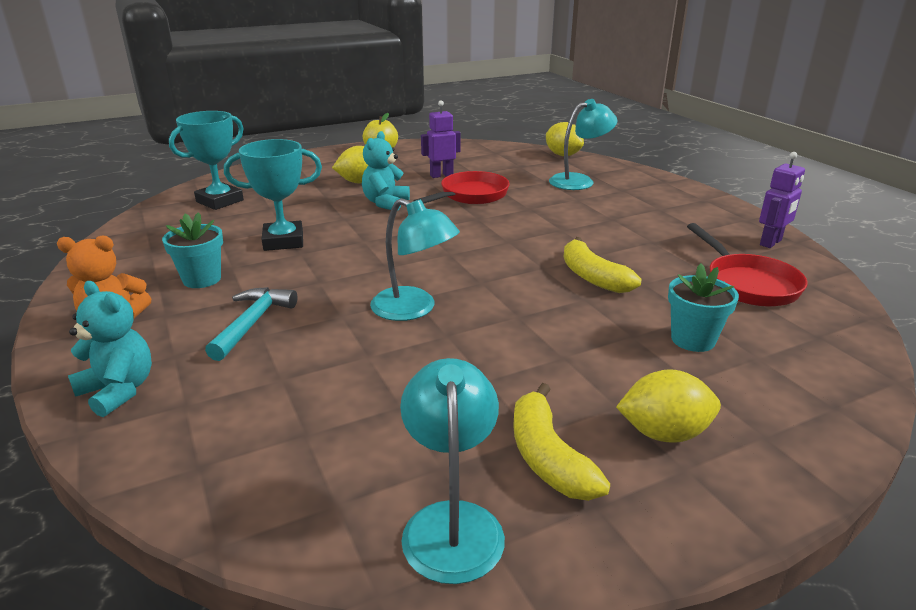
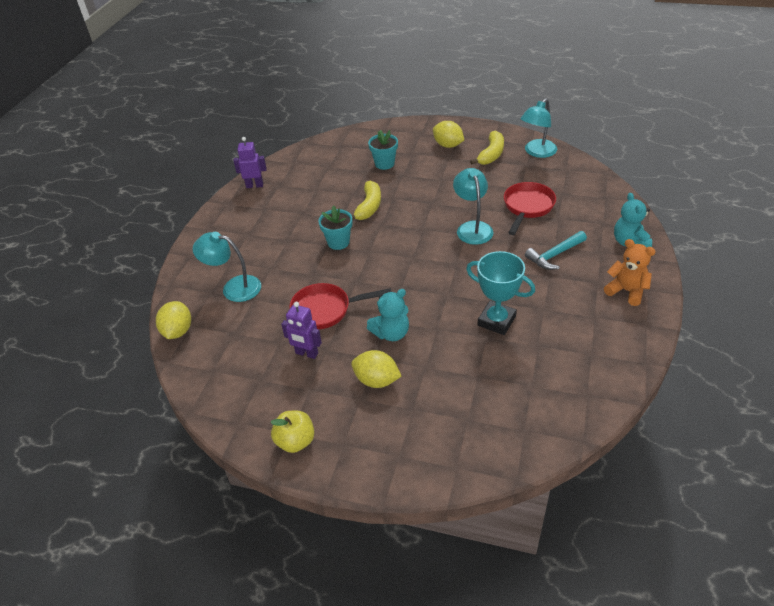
camera: 135 degrees left, 15 degrees up
(202, 279) = (567, 305): turquoise flower pot -> turquoise flower pot (338, 242)
(220, 201) = (511, 413): turquoise trophy -> none
(748, 284) = (315, 173): red pan -> red pan (527, 207)

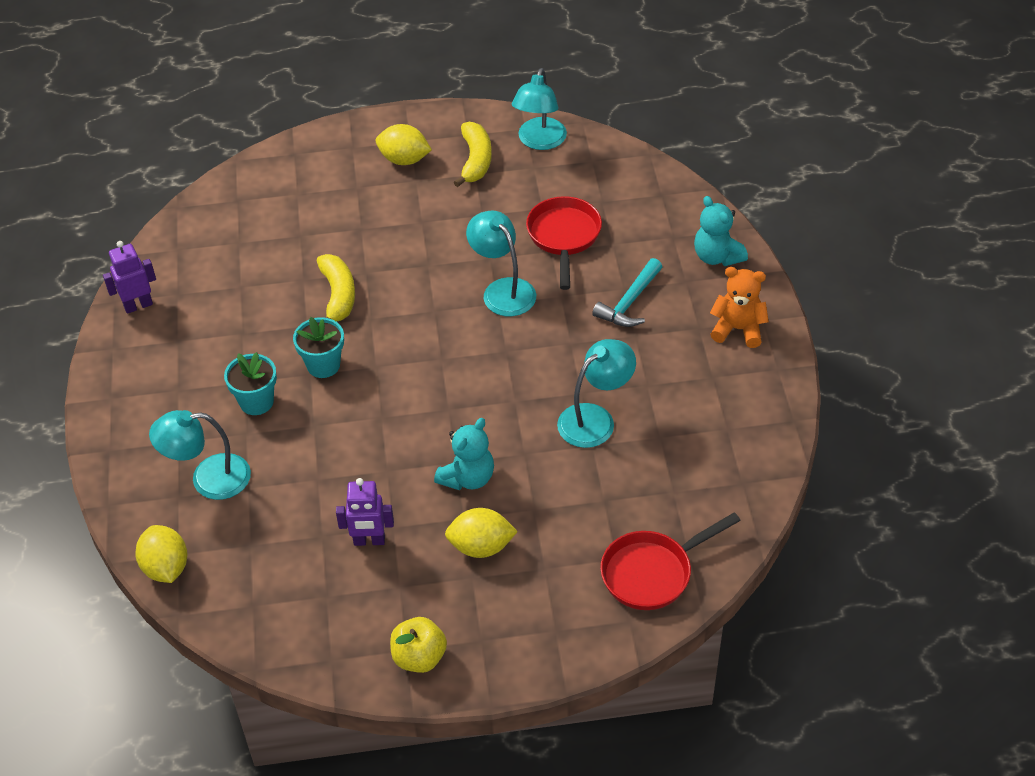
camera: 25 degrees left, 5 degrees up
(326, 310) = (362, 472): red pan -> red pan (652, 572)
(384, 164) = (323, 216): turquoise flower pot -> turquoise flower pot (256, 402)
(496, 321) = (595, 419): turquoise trophy -> turquoise lamp

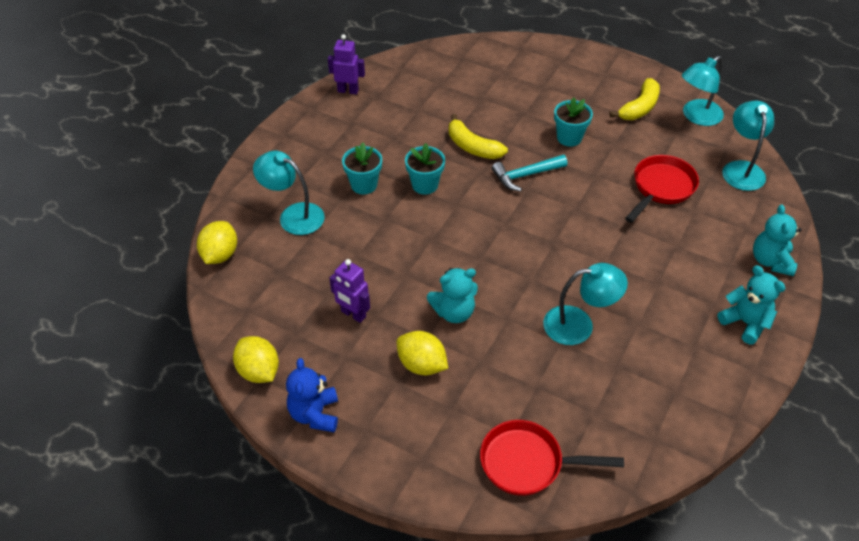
camera: 35 degrees right, 0 degrees up
(338, 295) = (472, 147): yellow banana -> yellow banana turned 105 degrees clockwise
(404, 160) = (590, 84): yellow lemon -> yellow lemon (259, 371)
(419, 657) = (315, 414): yellow apple -> blue teddy bear
(431, 232) = (569, 138): none -> turquoise flower pot
(503, 290) = (586, 200): turquoise lamp -> turquoise lamp (741, 169)
(629, 302) = (674, 257): turquoise hammer -> turquoise hammer (525, 175)
(738, 329) = (745, 323): orange teddy bear -> turquoise teddy bear

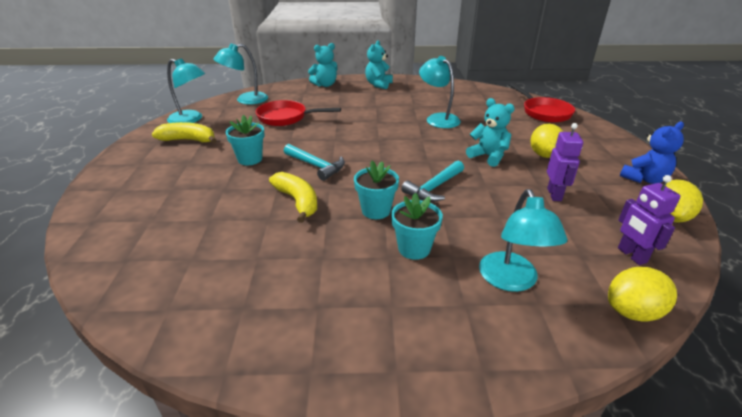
camera: 120 degrees left, 15 degrees down
(348, 90) = (244, 346): purple robot -> purple robot (631, 255)
(429, 236) = (434, 187): none -> turquoise hammer
(472, 147) = (297, 201): yellow banana -> yellow banana turned 45 degrees counterclockwise

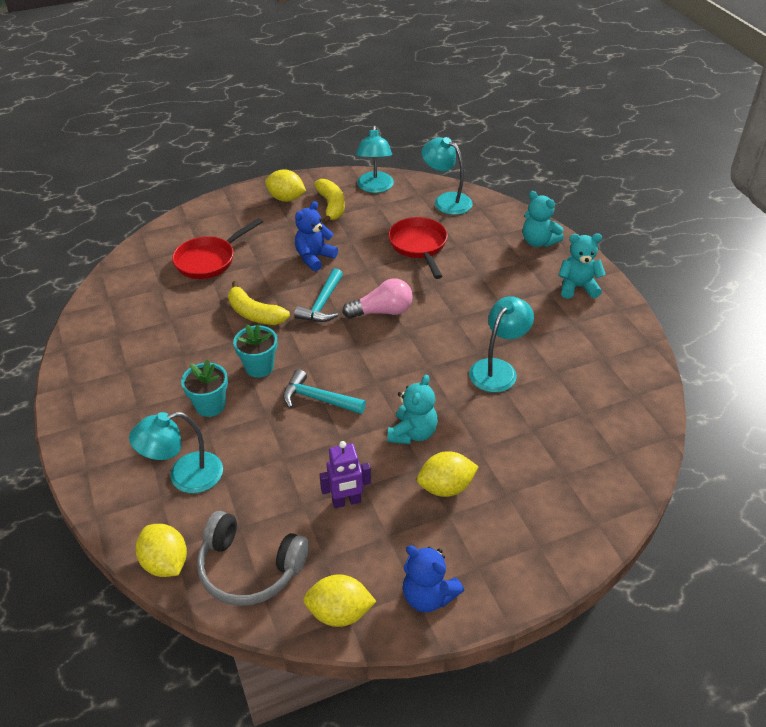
camera: 70 degrees right, 10 degrees up
(144, 158) = (286, 198): none -> yellow lemon
(250, 159) = (314, 258): turquoise flower pot -> blue teddy bear
(297, 201) = (255, 314): yellow banana -> yellow banana turned 90 degrees clockwise
(348, 144) = (382, 312): none -> pink light bulb
(544, 112) = (597, 480): red pan -> red pan (209, 260)
(631, 255) = (250, 568): purple robot -> grey headphones

